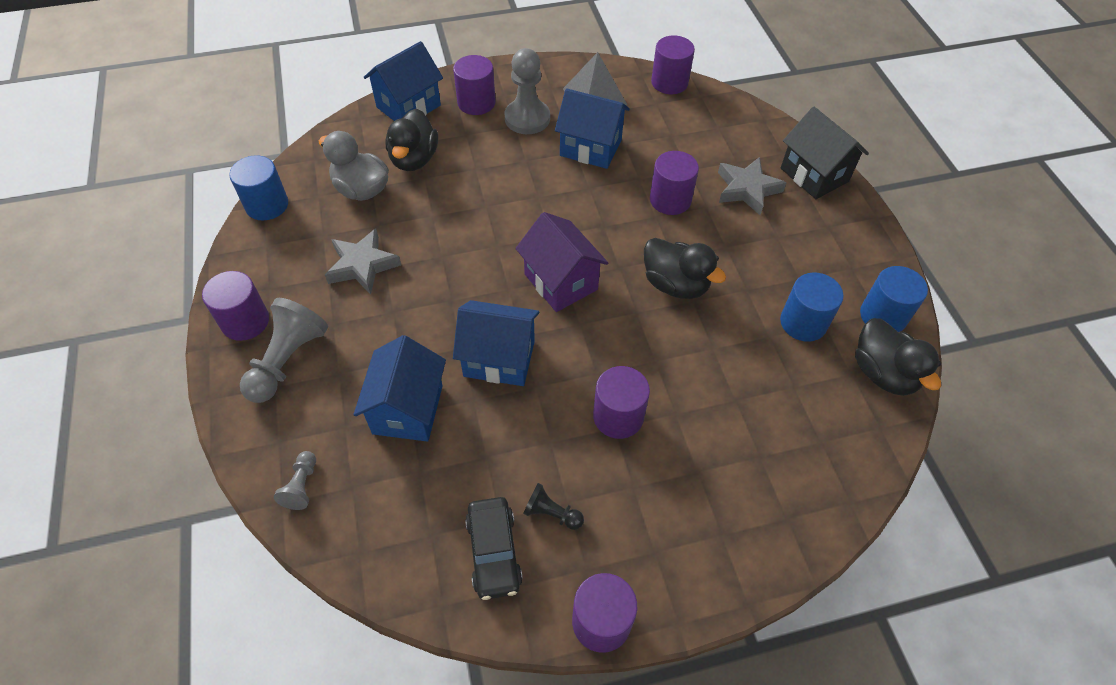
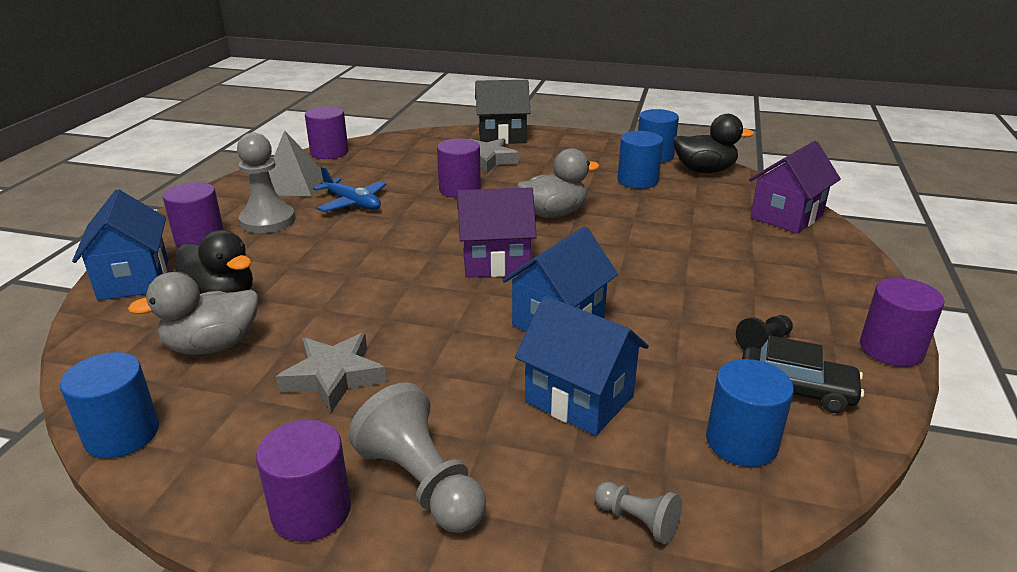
camera: 60 degrees left, 25 degrees down
(408, 527) = (741, 442): none -> blue cylinder
(590, 148) = (352, 203): blue house -> blue plane
(618, 416) = (674, 278): purple cylinder -> none
(675, 284) = (553, 213): black duck -> grey duck
(824, 480) = (786, 216): none -> purple house

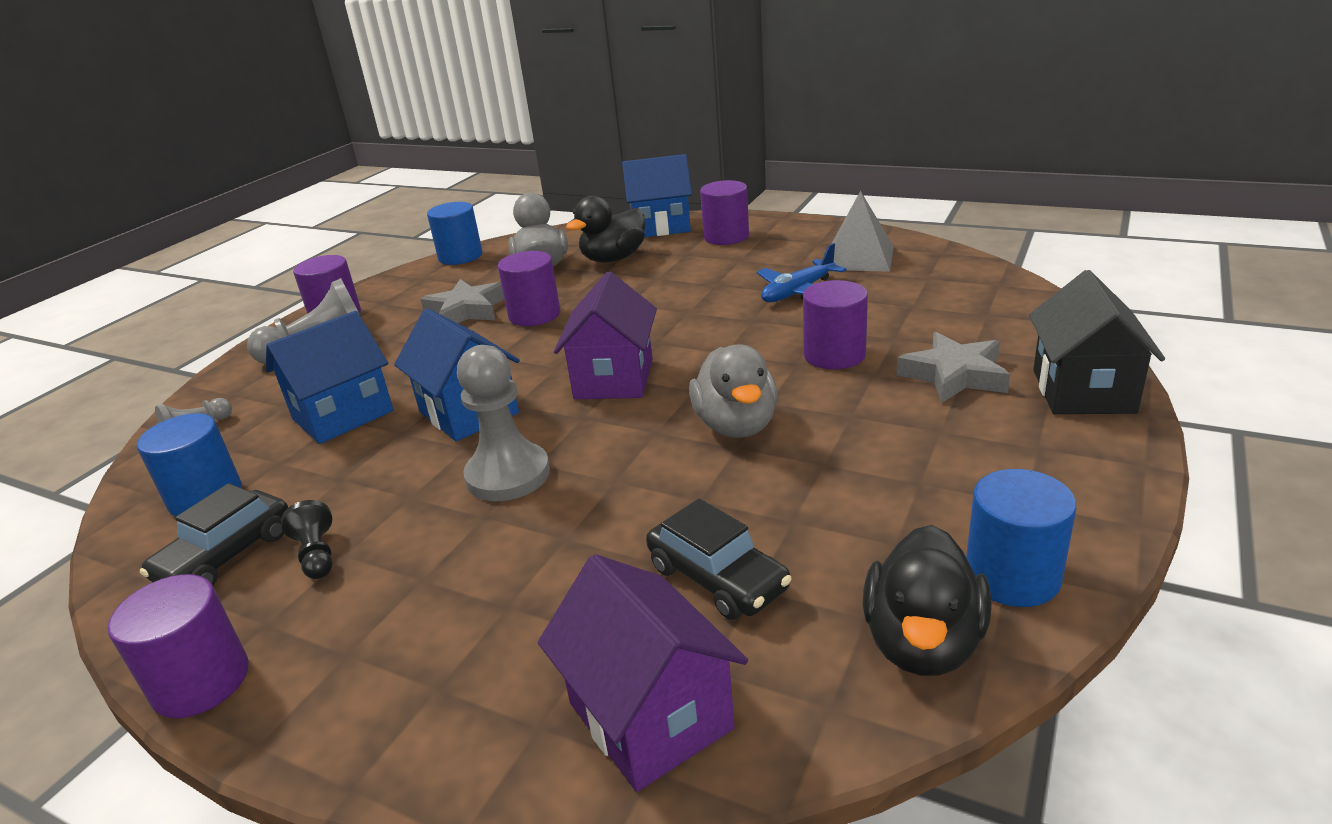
camera: 105 degrees right, 0 degrees up
(267, 221) = (761, 257): grey pawn -> grey pawn (508, 475)
(329, 152) = (969, 266): purple cylinder -> purple cylinder (534, 315)
(637, 180) = (862, 527): blue cylinder -> none
(694, 209) = (717, 578): none -> black car

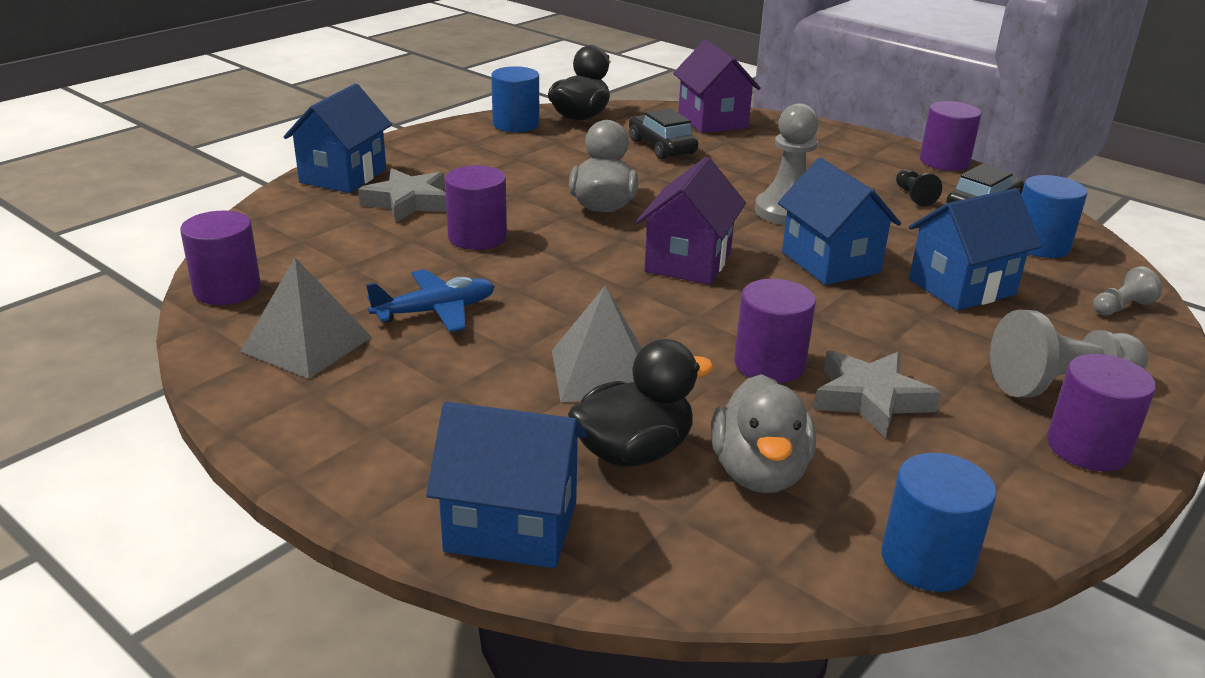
camera: 170 degrees left, 0 degrees up
(650, 286) = (602, 373): none -> grey pyramid
(726, 237) = (426, 450): purple cylinder -> purple cylinder (227, 289)
(1083, 391) = (343, 176): black house -> blue house

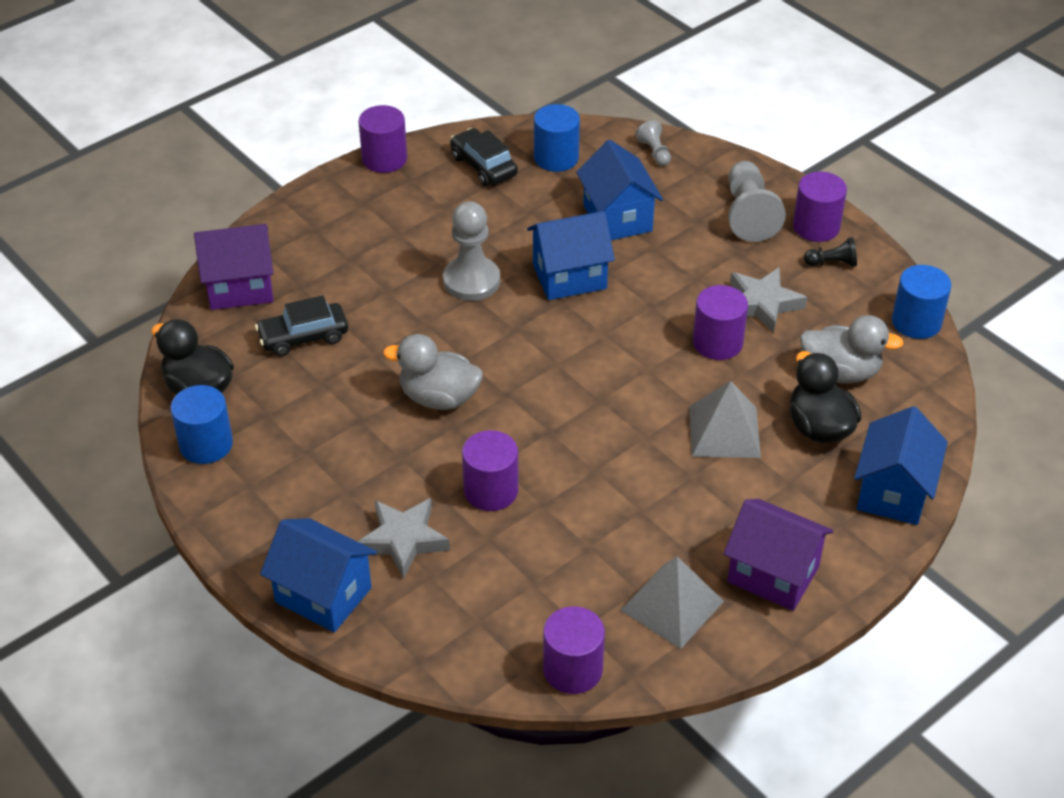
camera: 80 degrees left, 15 degrees up
(435, 311) = (626, 523): blue plane -> none
(688, 262) = (558, 358): purple house -> purple house (773, 574)
(913, 196) = (455, 198): black pawn -> black pawn (832, 263)

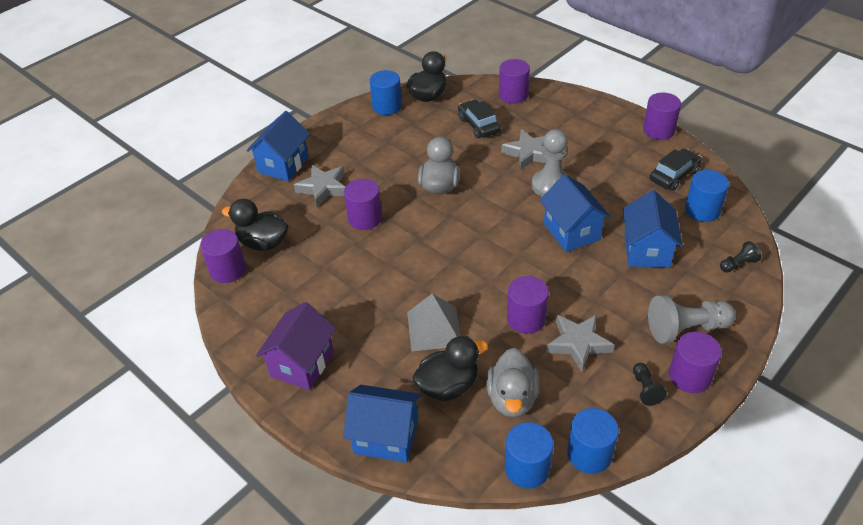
camera: 85 degrees right, 0 degrees up
(240, 288) = (513, 95): purple house -> purple cylinder
(392, 292) = (529, 153): none -> grey star
(519, 622) = (263, 243): none -> black duck
(617, 218) = (646, 250): blue house -> blue house turned 60 degrees counterclockwise
(654, 152) = (738, 264): grey pawn -> black pawn
(672, 605) = (275, 312): grey pyramid -> none
(935, 373) = (527, 468): none -> blue cylinder

